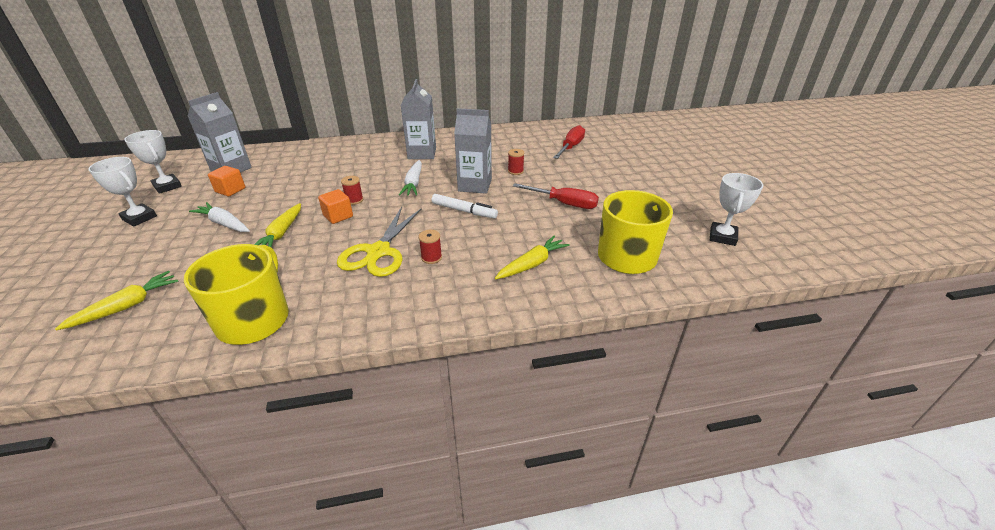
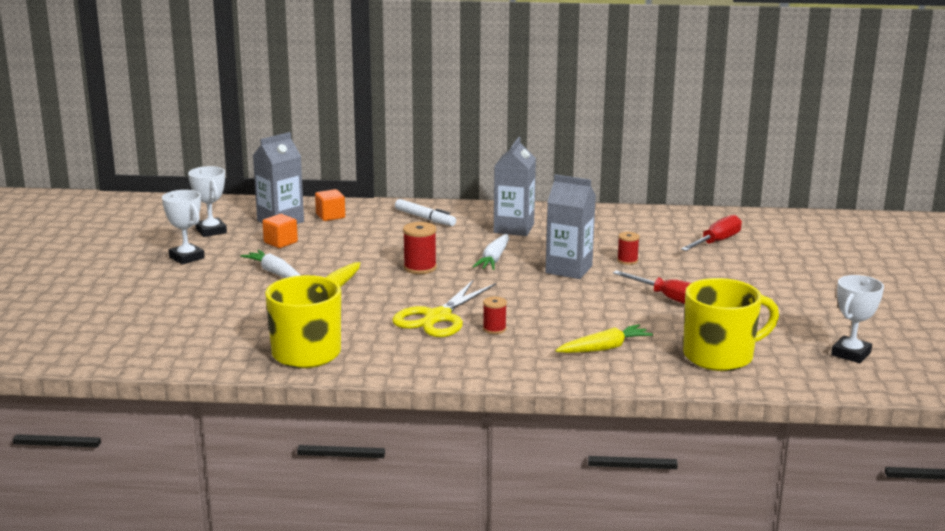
camera: 15 degrees right, 15 degrees down
(127, 306) = (188, 328): yellow carrot -> none
(338, 216) = (399, 281): orange cube -> orange cube (330, 216)
(354, 200) = (420, 268): red spool -> red spool, size x1.56
(464, 211) = (546, 293): white marker -> white marker (425, 218)

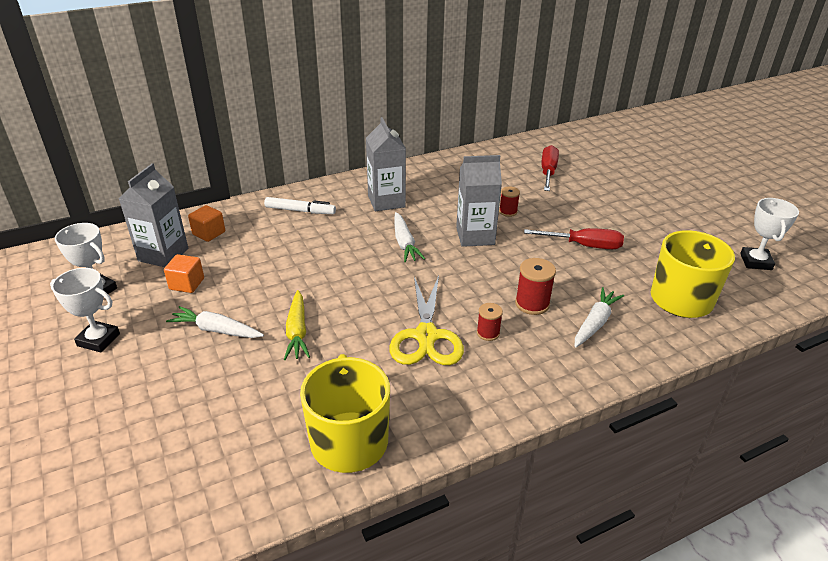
camera: 30 degrees left, 15 degrees up
(420, 268) = (351, 275): red spool -> red spool (532, 304)
(604, 348) = (595, 323): yellow carrot -> white carrot

